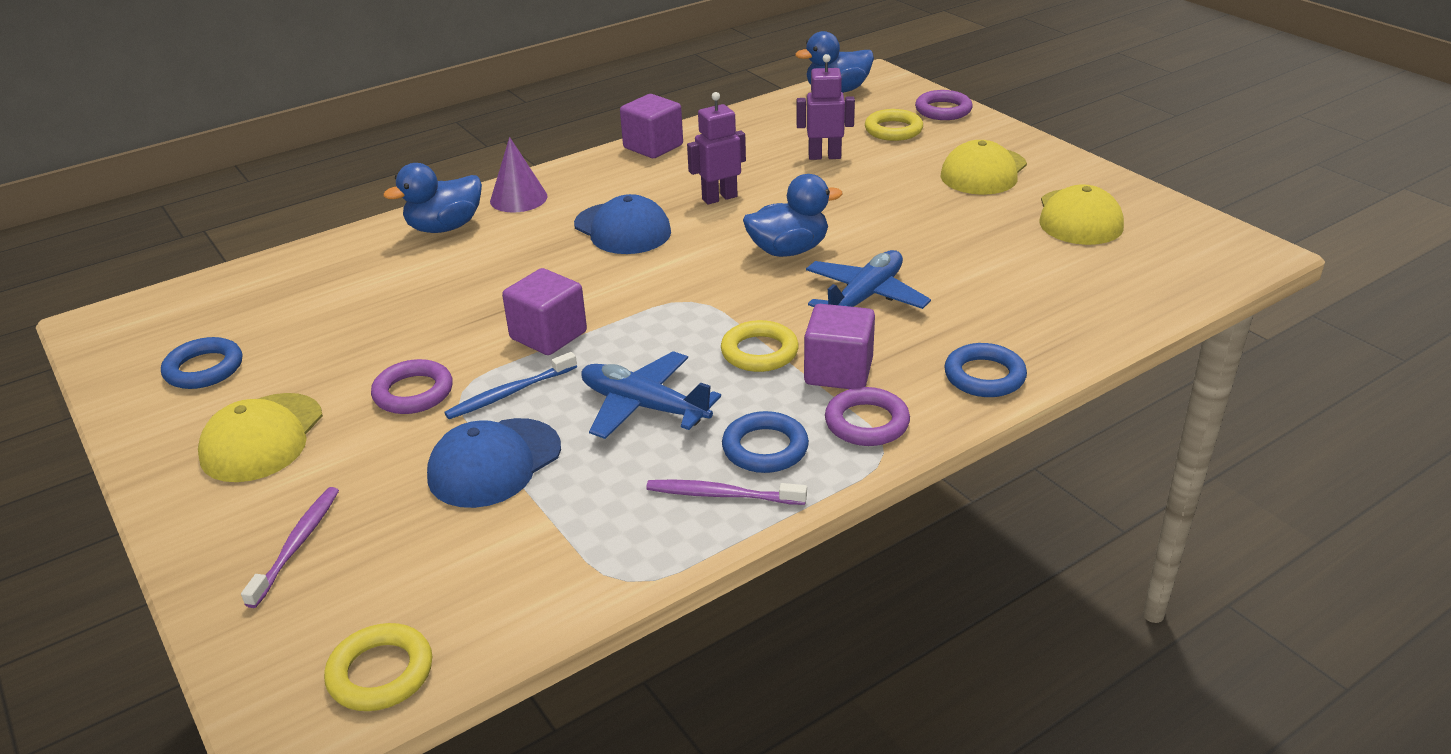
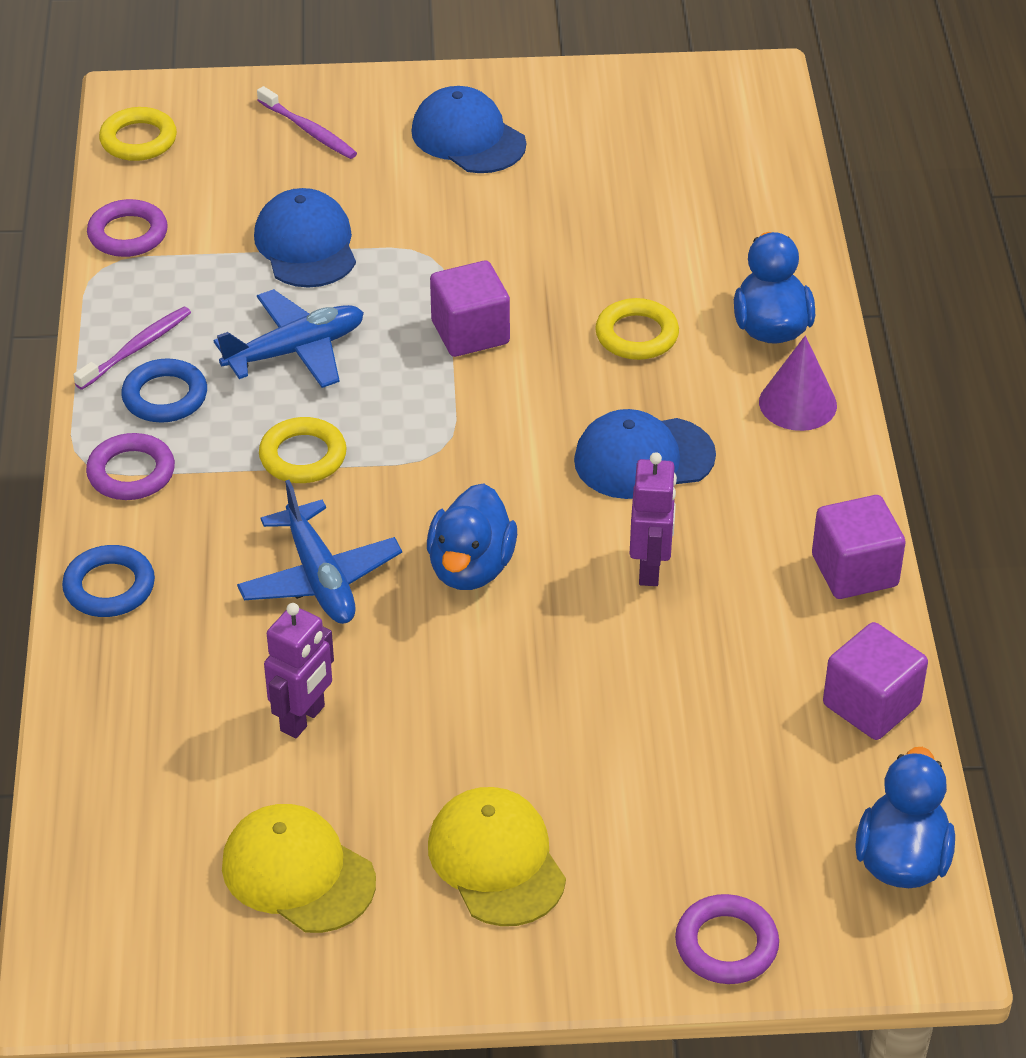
camera: 120 degrees right, 10 degrees up
(204, 369) = (613, 124): blue ring -> none
(262, 438) = (468, 137): yellow cap -> blue cap
(413, 392) = (455, 228): purple ring -> purple ring (128, 234)
(509, 393) = (397, 280): blue toothbrush -> none
(824, 156) = (682, 723): purple robot -> purple robot (303, 719)
(838, 371) = (219, 493): purple cube -> purple cube (871, 704)
(893, 130) = (705, 843): yellow ring -> yellow ring (636, 335)

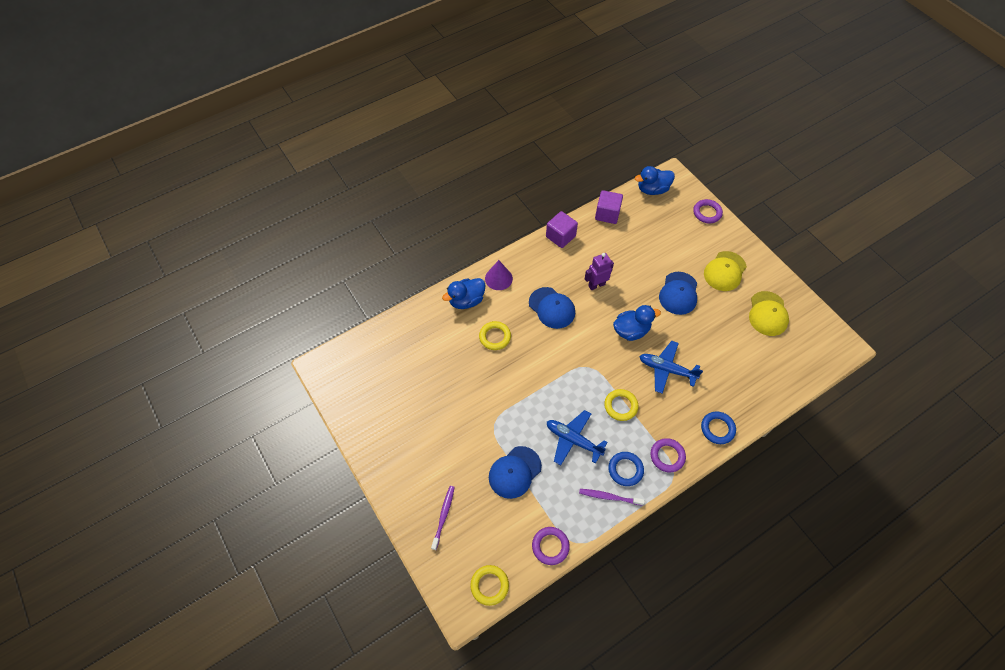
camera: 120 degrees left, 15 degrees up
(303, 719) = (720, 342): purple robot -> none
(320, 578) = (666, 369): blue plane -> blue plane turned 105 degrees counterclockwise
(468, 137) = (414, 450): blue cap -> blue cap (678, 293)
(470, 332) = (526, 388): purple cube -> none

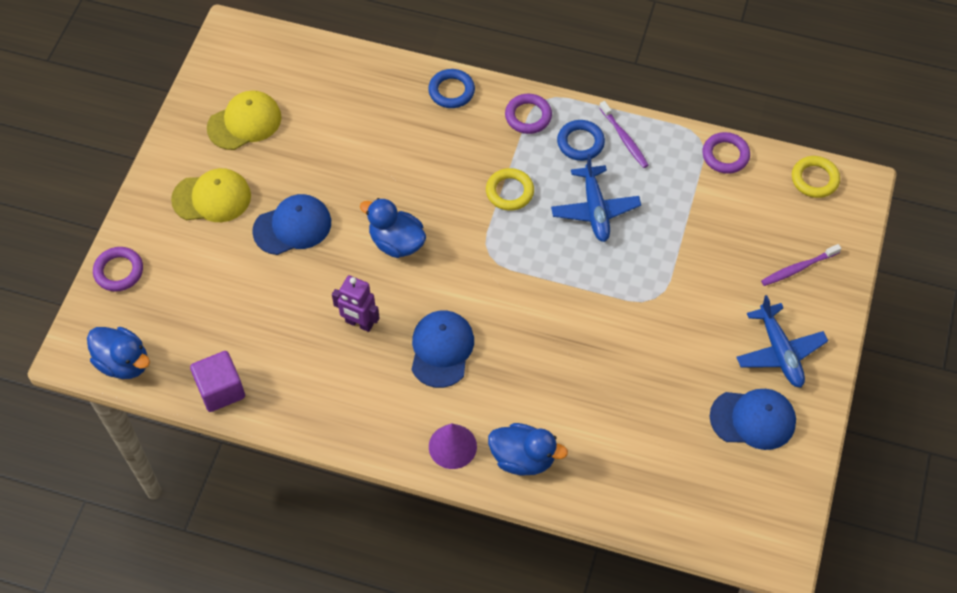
camera: 130 degrees left, 0 degrees up
(495, 337) = (544, 382): yellow ring -> none
(514, 472) = (686, 238): blue cap -> blue cap (753, 419)
(560, 236) = (313, 421): purple cube -> none
(666, 369) = (419, 176): blue plane -> blue plane (779, 352)

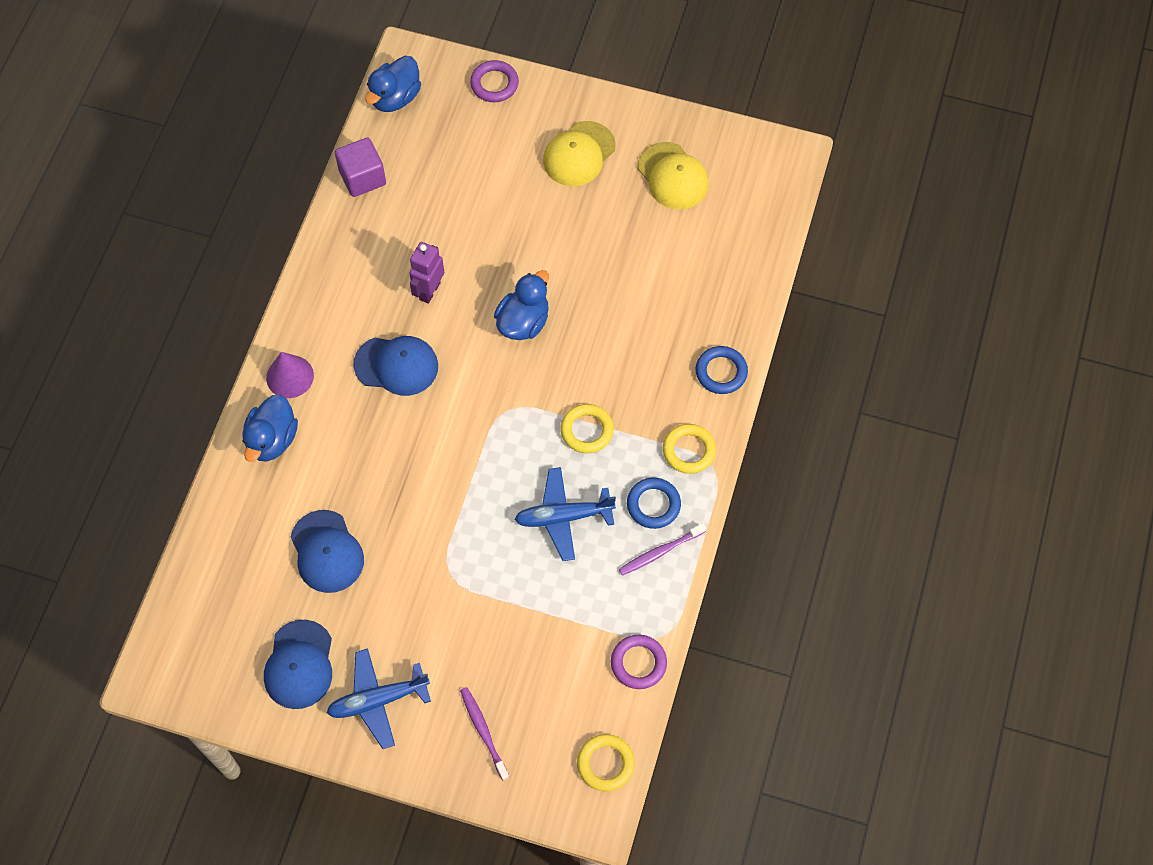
camera: 90 degrees right, 5 degrees up
(212, 198) = (579, 154): yellow cap -> yellow cap turned 45 degrees clockwise
(292, 226) = (544, 227): blue cap -> blue cap (327, 552)
(528, 116) = (689, 450): purple ring -> yellow ring

